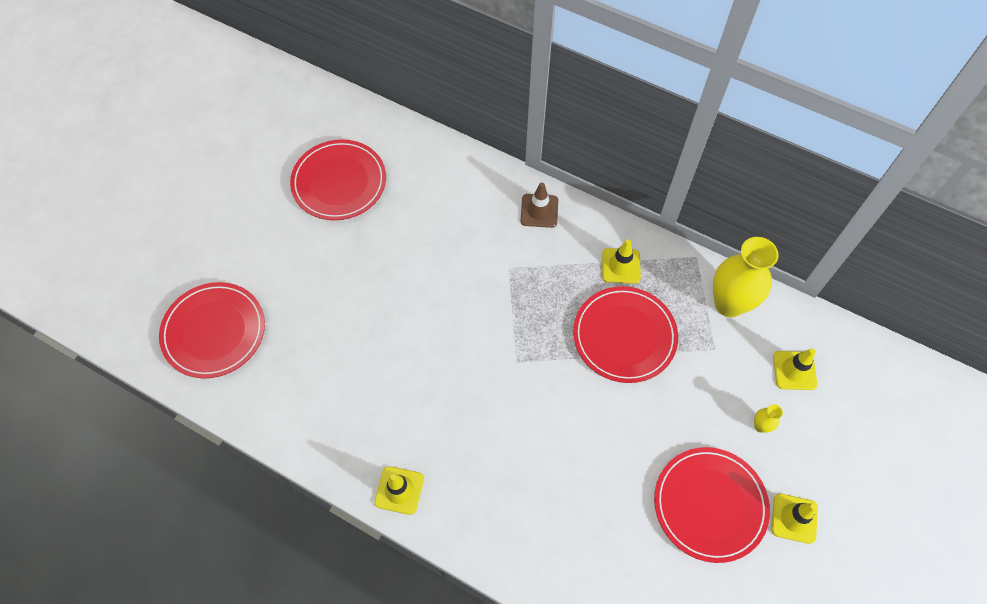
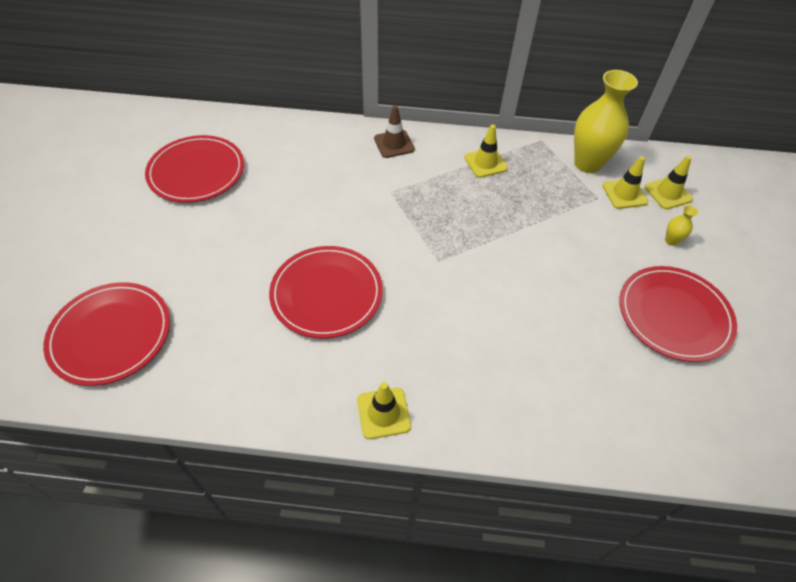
camera: 25 degrees left, 10 degrees down
(624, 336) = (520, 211): red plate -> red plate (326, 294)
(794, 518) = (746, 300): yellow traffic cone -> yellow traffic cone (624, 194)

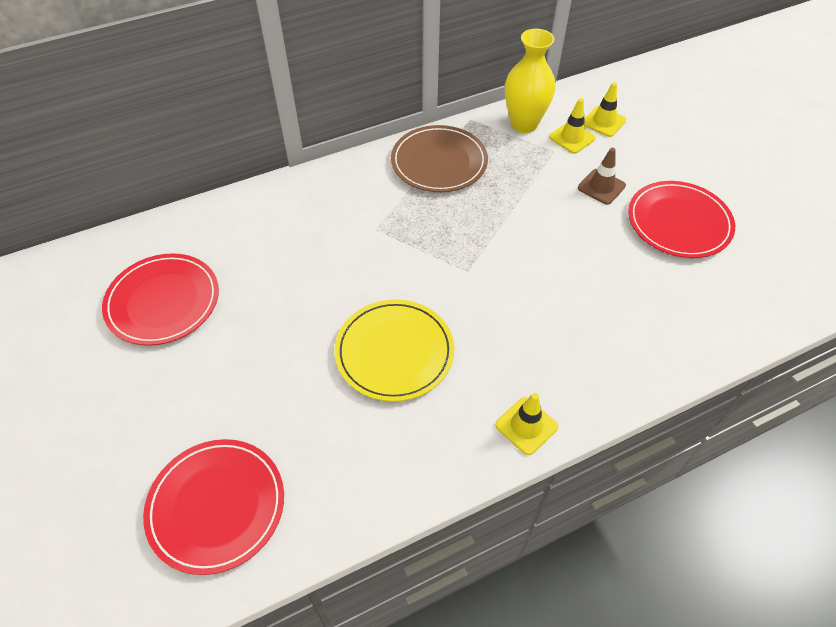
camera: 30 degrees left, 0 degrees up
(326, 294) = (394, 352): red plate -> yellow plate
(394, 144) = (342, 181): brown traffic cone -> brown traffic cone (601, 187)
(485, 163) = (439, 162): yellow traffic cone -> brown plate
(671, 241) = (634, 162): yellow vase -> none

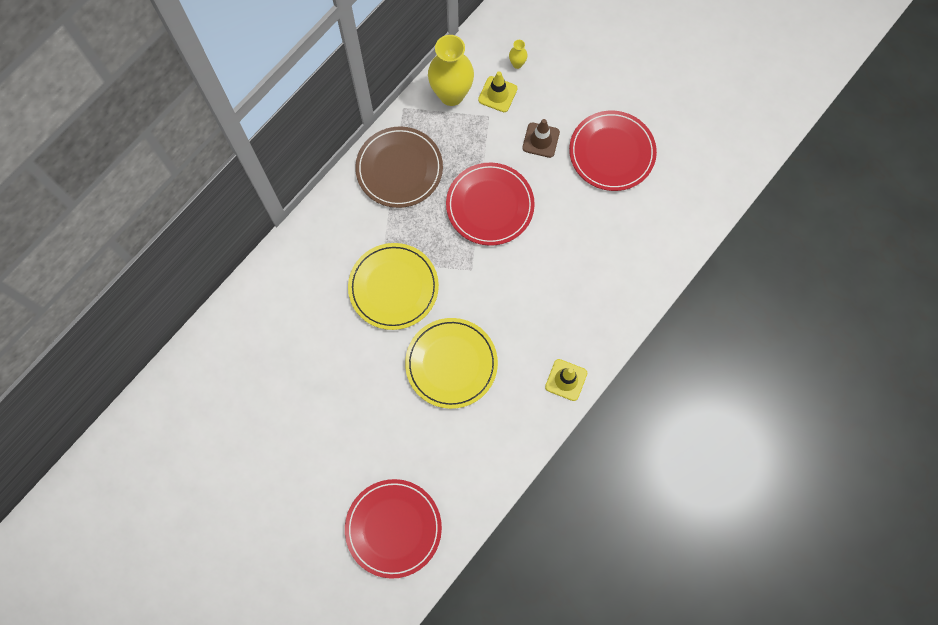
camera: 25 degrees left, 20 degrees up
(163, 301) = (256, 399): red plate -> red plate (490, 205)
(373, 256) = (393, 287): none -> yellow plate
(603, 122) = (517, 64): yellow traffic cone -> yellow vase

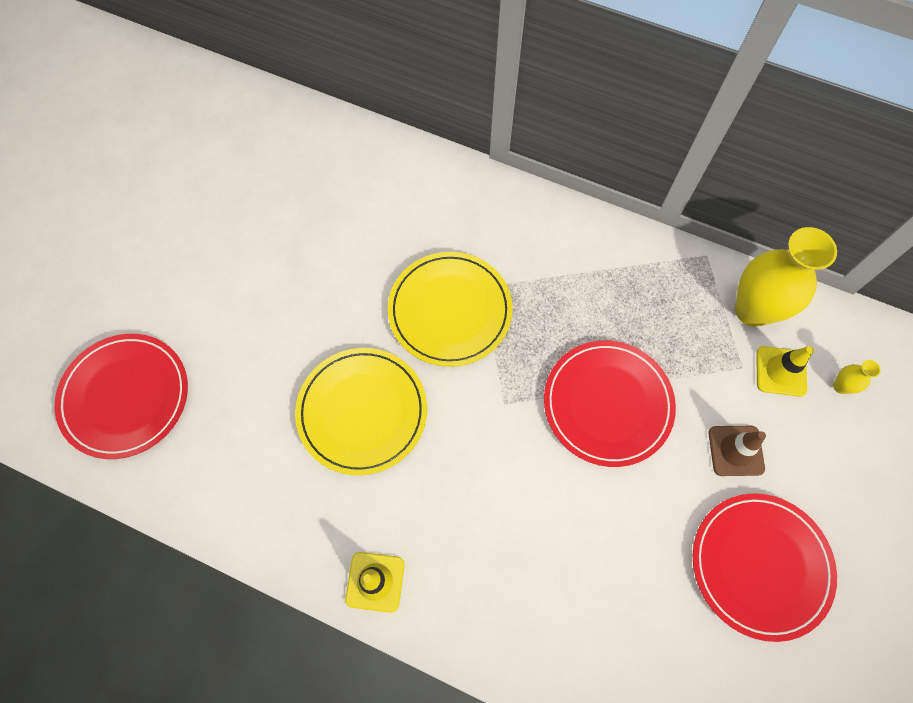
camera: 75 degrees right, 5 degrees down
(399, 169) = (618, 274): brown plate -> none

